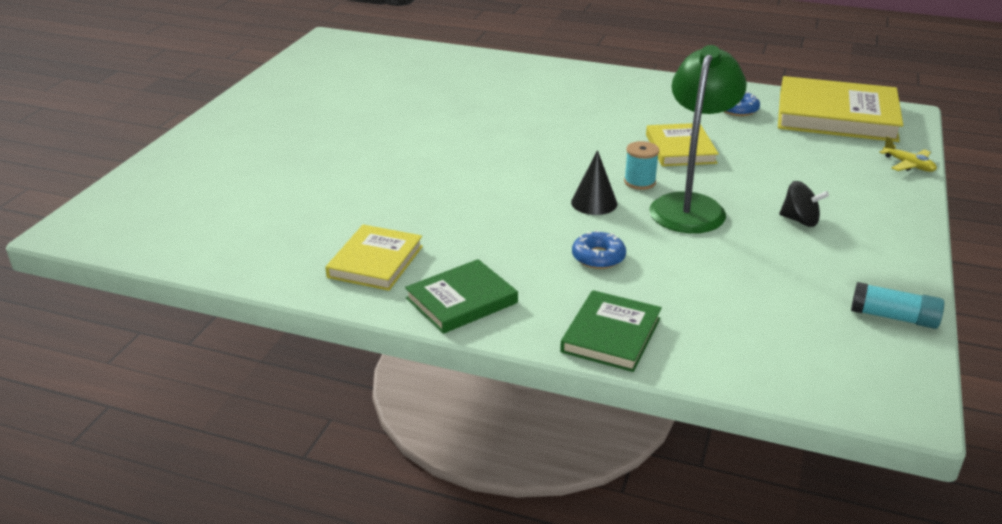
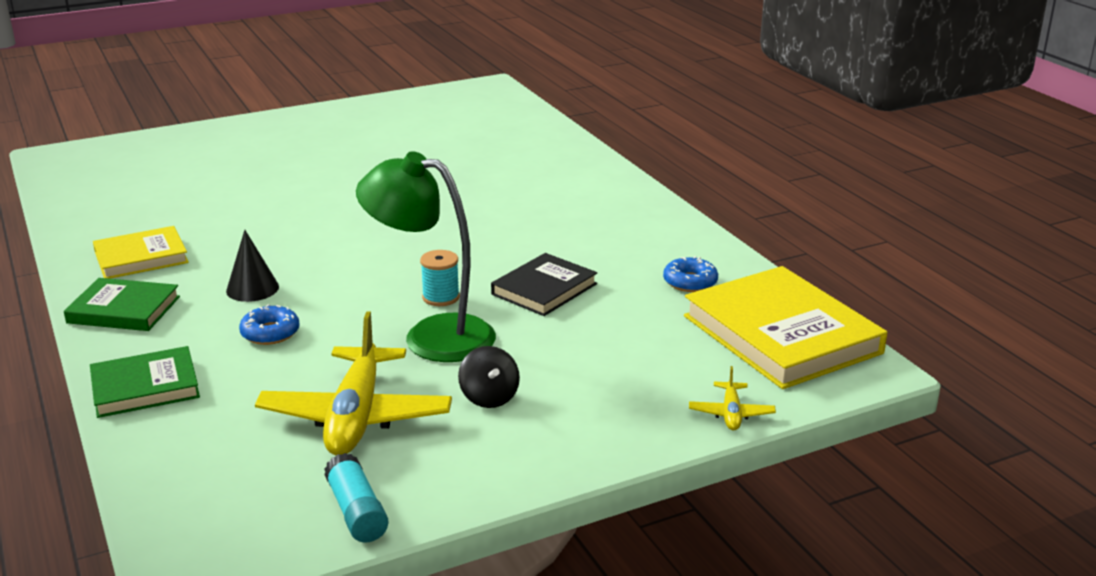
camera: 45 degrees right, 5 degrees down
(594, 203) = (367, 294): black cone -> black cone (252, 289)
(680, 149) = (544, 289): yellow book -> black book
(690, 205) = (432, 336): green lamp -> green lamp turned 135 degrees counterclockwise
(768, 272) = (356, 417): none -> yellow plane

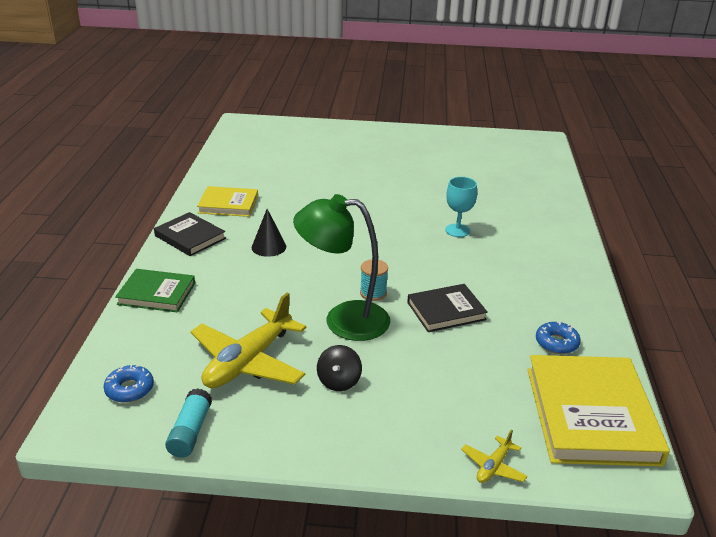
camera: 30 degrees right, 5 degrees up
(124, 310) = (190, 237): green book -> black book
(270, 333) = (252, 282): blue donut -> blue donut (129, 389)
(432, 336) = (343, 320): green lamp -> green lamp turned 45 degrees counterclockwise
(479, 205) = (457, 230): none -> turquoise goblet

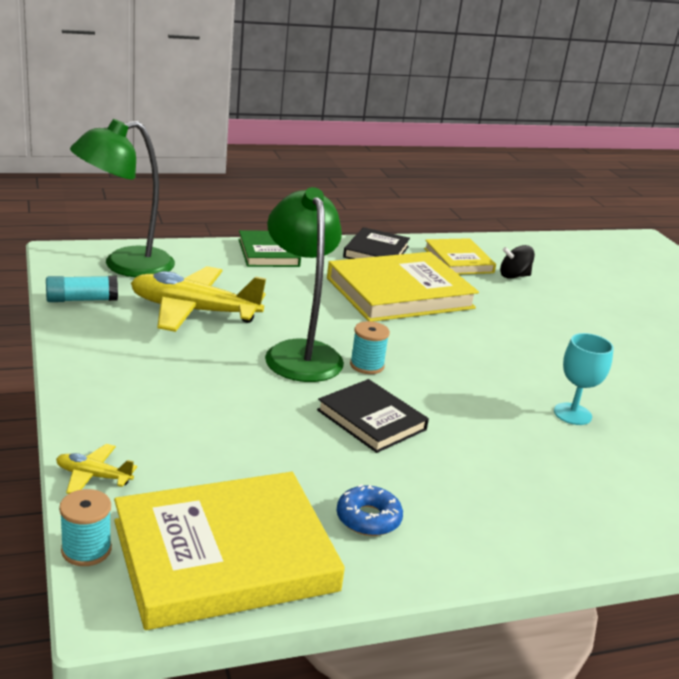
camera: 65 degrees right, 5 degrees down
(129, 389) = (125, 265): blue donut -> green lamp
(269, 247) = (399, 293): black cone -> yellow book
(339, 381) = (191, 363): black spinning top -> black spinning top (514, 276)
(582, 483) = (86, 550): none -> turquoise spool

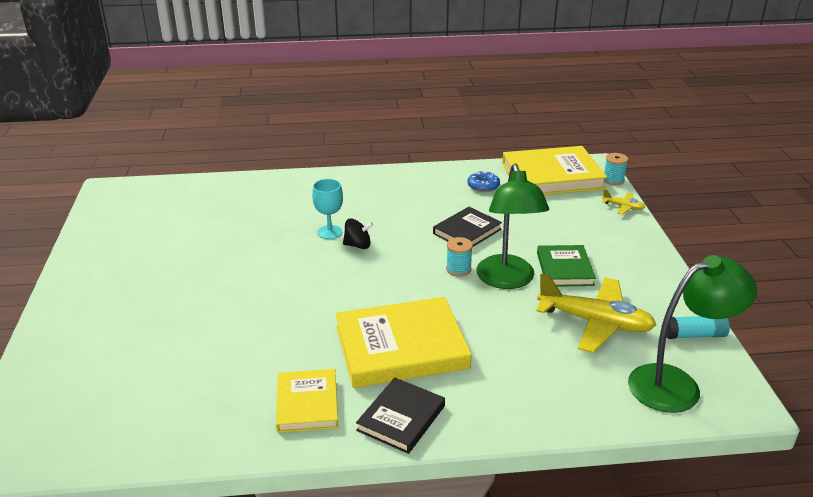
camera: 165 degrees left, 5 degrees up
(268, 253) = (529, 412): green book -> green book (564, 269)
(371, 420) = (467, 231): black book -> black book turned 75 degrees clockwise
(514, 276) = (259, 376): black spinning top -> black spinning top (358, 245)

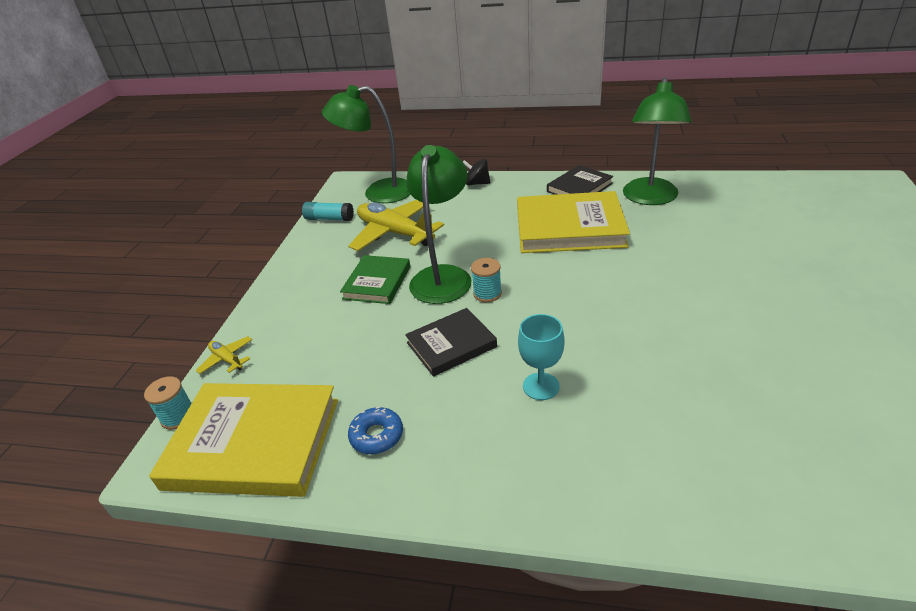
camera: 160 degrees left, 5 degrees up
(307, 403) = (650, 198): yellow book -> green lamp
(329, 232) = (640, 368): turquoise goblet -> turquoise goblet (541, 386)
(358, 245) = (601, 340): black spinning top -> black spinning top (477, 183)

